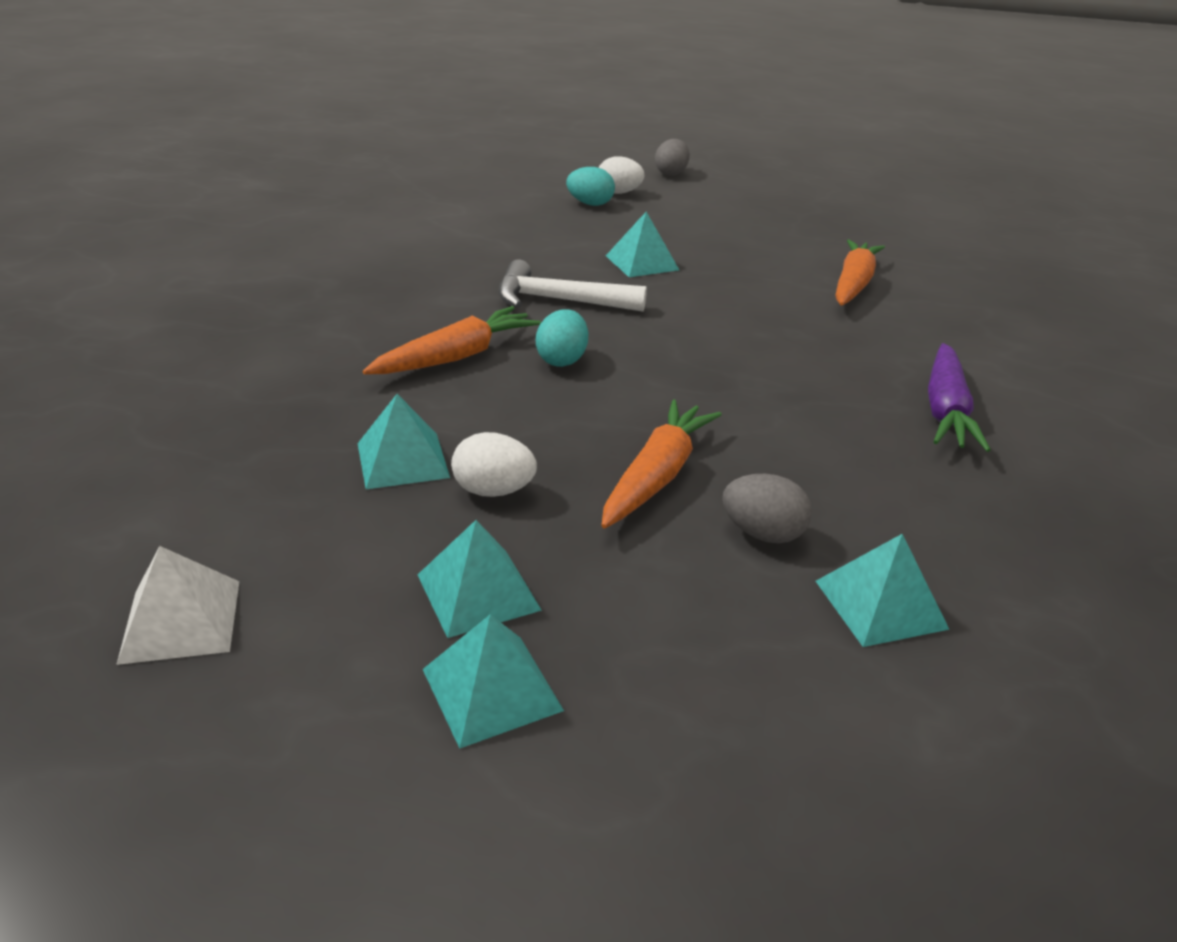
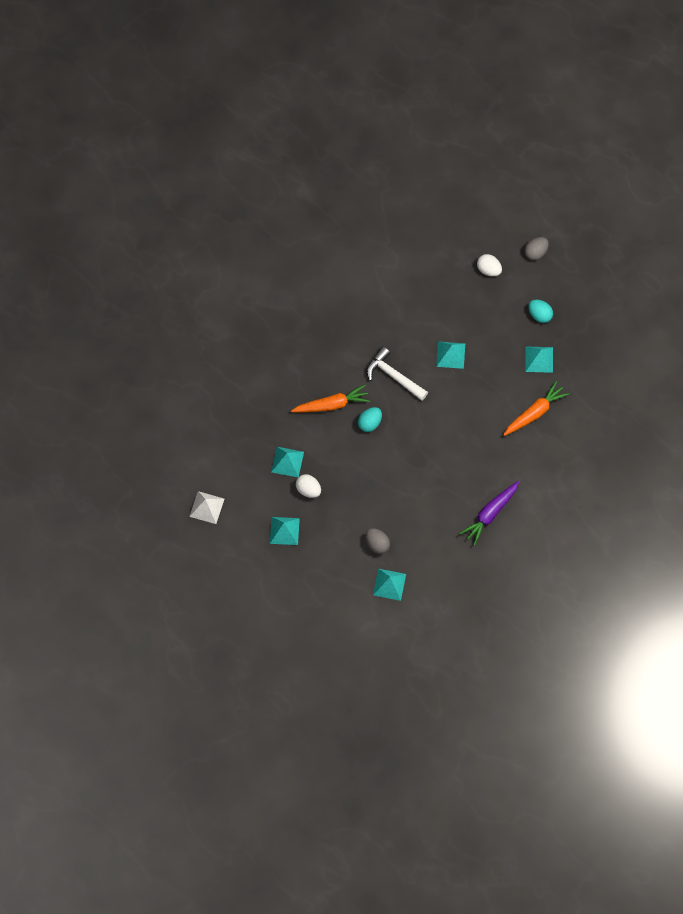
camera: 30 degrees right, 35 degrees up
(492, 689) = (273, 565): turquoise pyramid -> turquoise pyramid (539, 359)
(590, 204) = (464, 279): turquoise egg -> turquoise egg (539, 315)
(657, 475) = (363, 504): orange carrot -> none

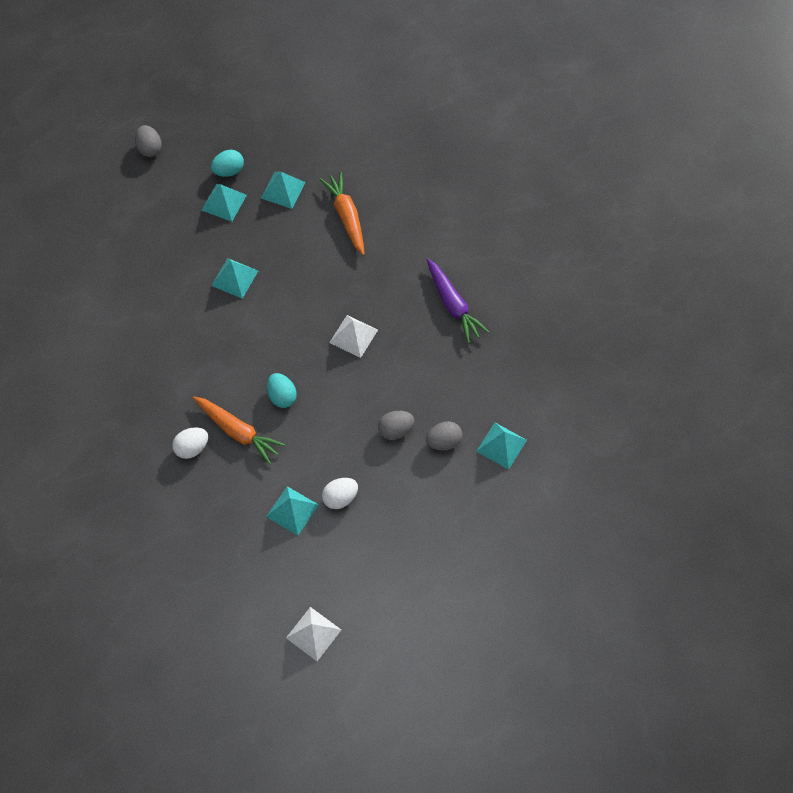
camera: 70 degrees left, 5 degrees down
(284, 530) = (384, 546): turquoise pyramid -> turquoise pyramid (224, 202)
(331, 404) = (238, 431): orange carrot -> orange carrot turned 120 degrees clockwise
(373, 508) = (395, 430): none -> grey egg
(393, 376) = (232, 349): white hammer -> none
(436, 453) = (353, 336): none -> white pyramid
(488, 269) = (147, 202): white egg -> white egg (192, 448)

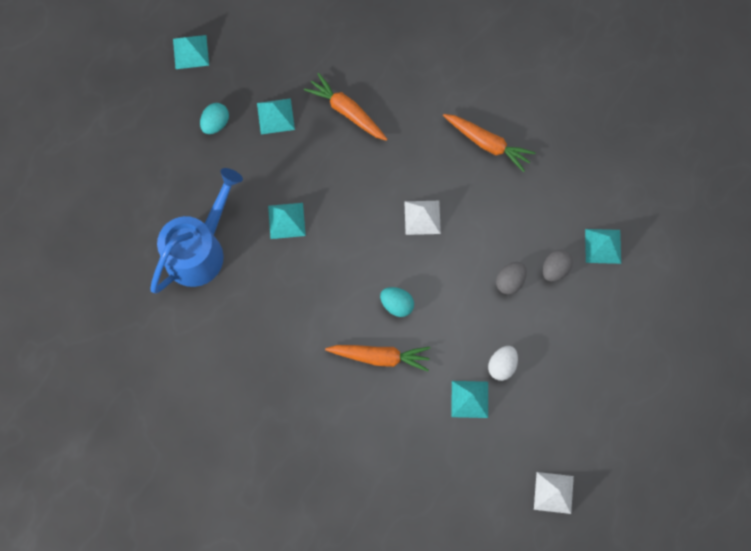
camera: 30 degrees left, 10 degrees up
(146, 263) = (200, 249): none -> blue watering can
(150, 148) = (130, 140): grey egg -> none
(192, 448) = (350, 393): white egg -> none
(224, 202) = (231, 155): turquoise pyramid -> turquoise pyramid (191, 52)
(453, 305) = (487, 143): purple carrot -> orange carrot

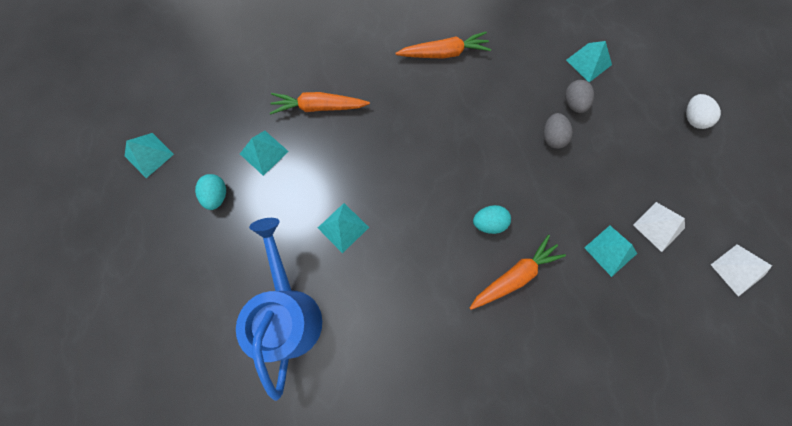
camera: 40 degrees left, 0 degrees up
(422, 217) = (446, 141): white pyramid -> white pyramid (658, 226)
(501, 365) = (607, 204): white egg -> white egg (692, 118)

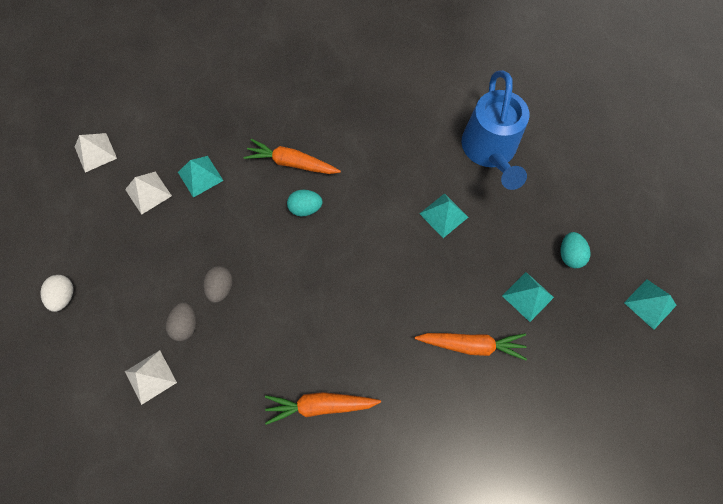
camera: 175 degrees left, 5 degrees down
(514, 275) = (291, 163): orange carrot -> orange carrot turned 45 degrees clockwise
(588, 62) = (150, 376): turquoise pyramid -> white pyramid

